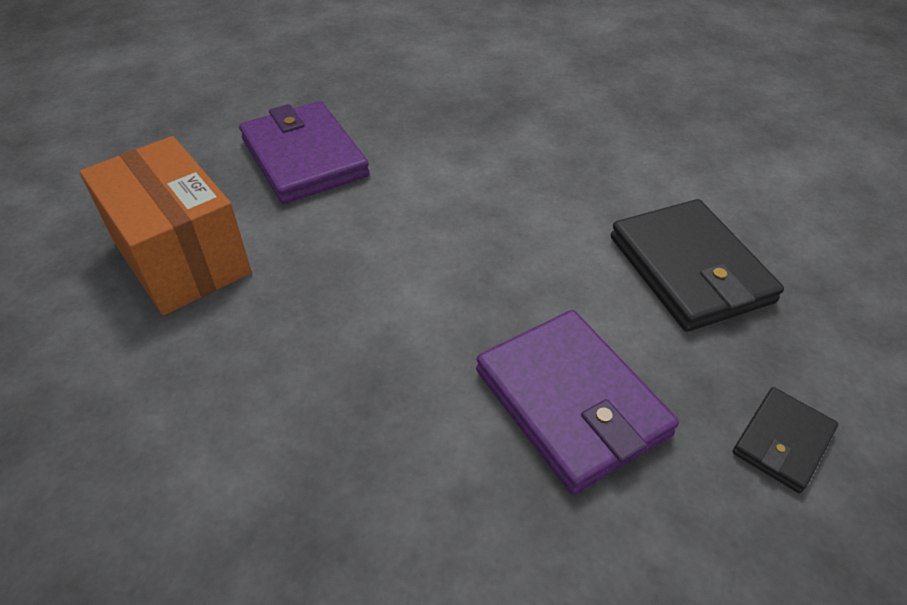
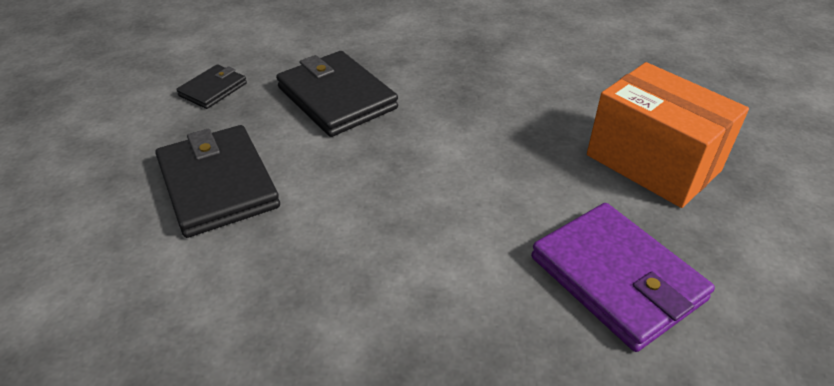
camera: 175 degrees right, 5 degrees down
(571, 402) = (336, 98): purple wallet -> black wallet

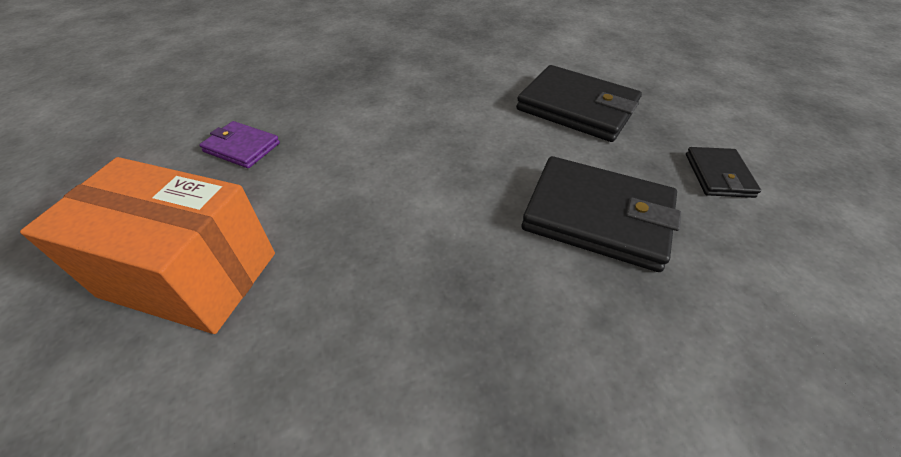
camera: 150 degrees right, 5 degrees up
(617, 279) = (242, 147): purple wallet -> purple wallet, size x0.54

